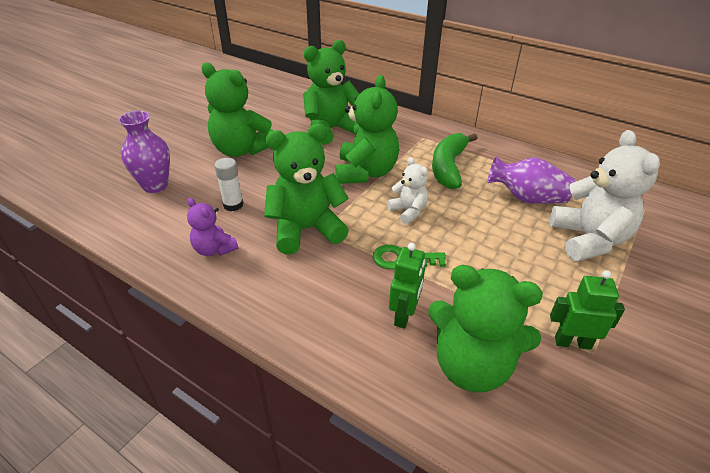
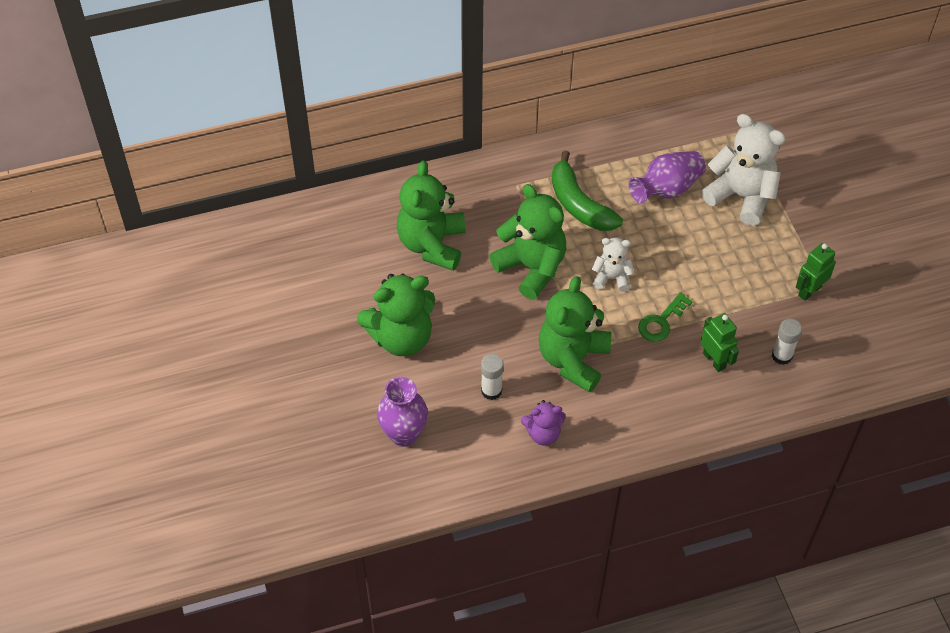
camera: 50 degrees left, 15 degrees up
(471, 365) = (782, 356): green teddy bear -> white glue stick

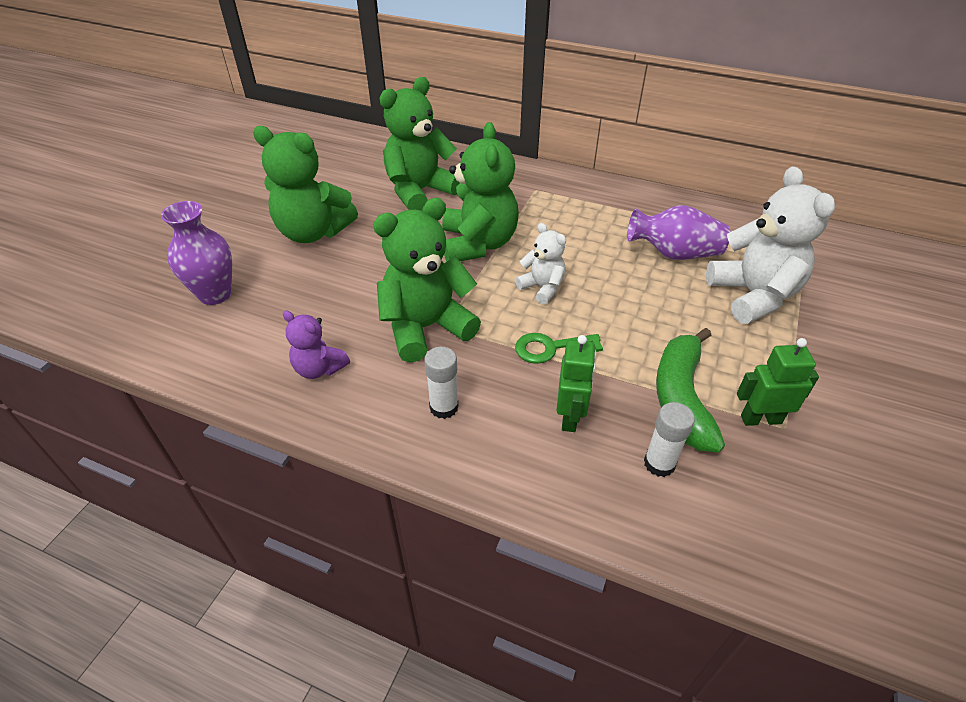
camera: 40 degrees right, 10 degrees down
(491, 390) = (325, 307): white glue stick -> white glue stick (444, 407)
(579, 204) = (575, 225): green banana -> green banana (681, 398)

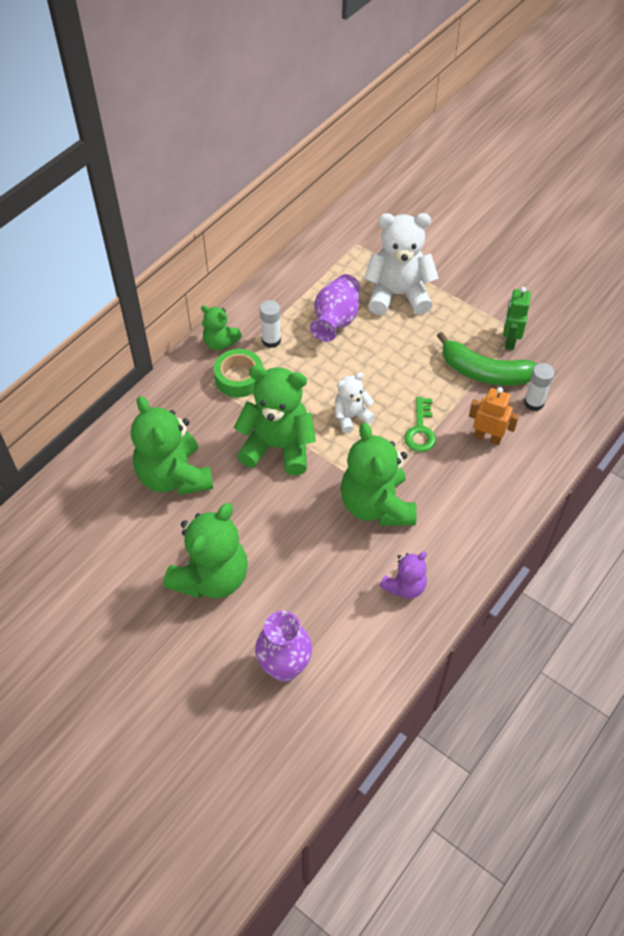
camera: 75 degrees left, 10 degrees up
(444, 407) = (463, 509): white glue stick -> white glue stick (271, 340)
(552, 205) = (239, 378): none -> green tape
(570, 417) = (487, 437): green robot -> orange robot
(590, 186) = (220, 343): none -> green teddy bear

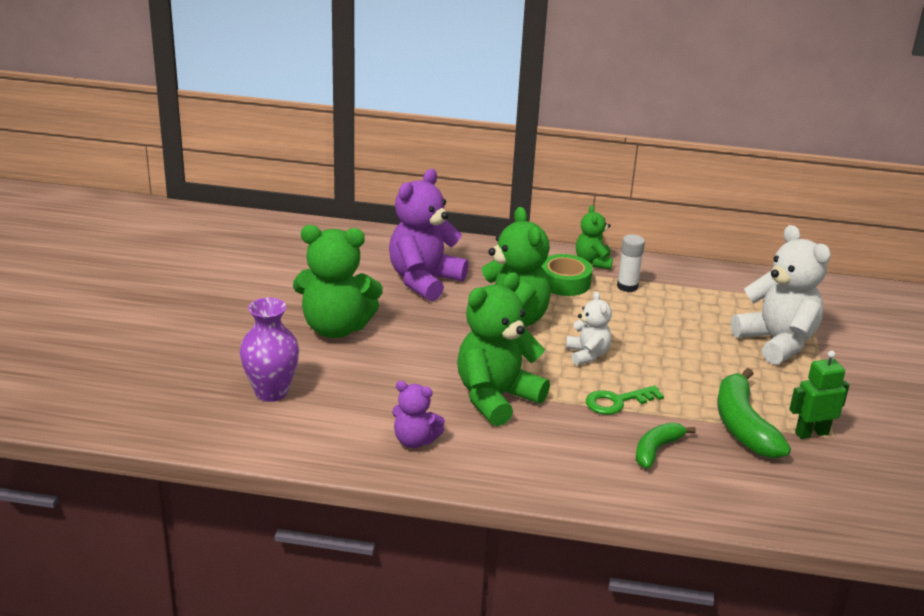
camera: 60 degrees right, 25 degrees down
(174, 476) = (424, 281): green teddy bear -> purple teddy bear
(336, 320) = (696, 315): purple vase -> none
(351, 417) = (587, 355): white teddy bear -> white teddy bear turned 45 degrees clockwise
(487, 437) = (656, 450): orange robot -> green banana
(533, 403) = (742, 473): white glue stick -> none

